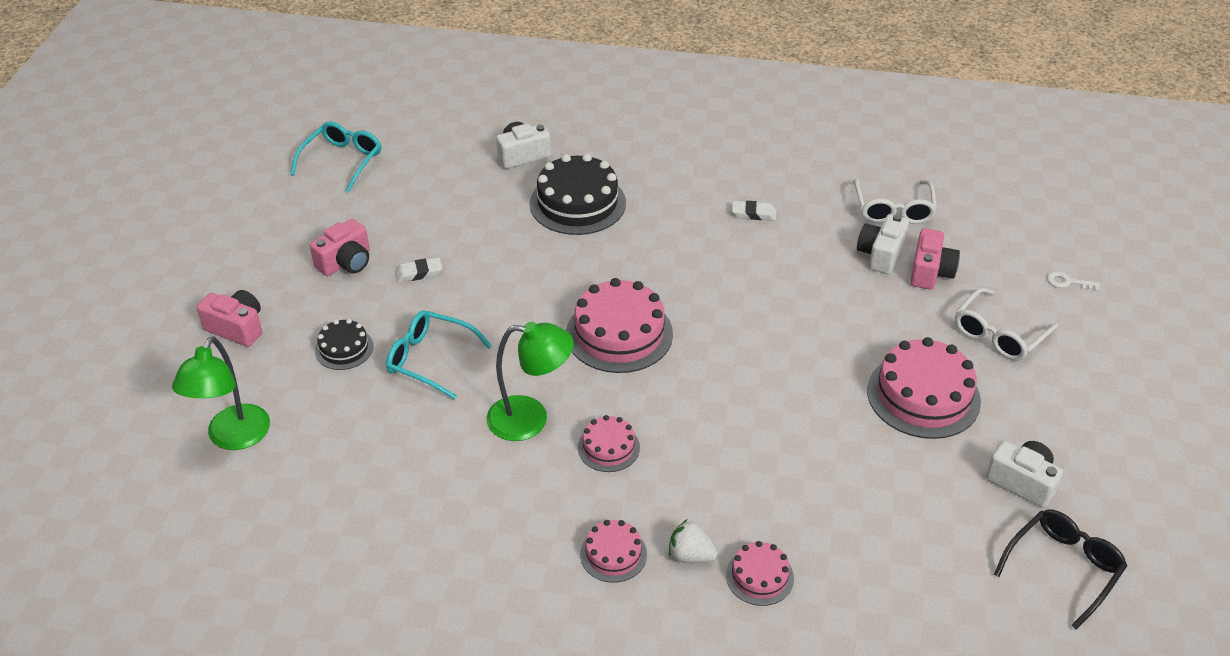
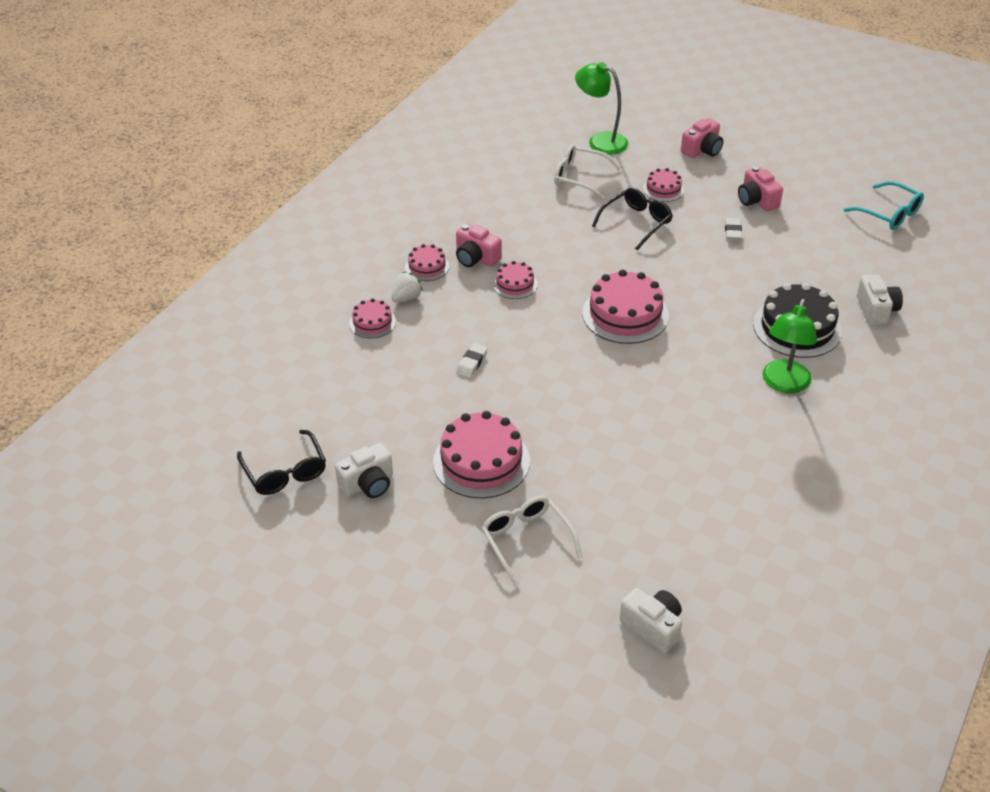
camera: 110 degrees right, 0 degrees up
(344, 348) = (663, 189): black cake -> pink cake
(429, 359) = (637, 222): turquoise glasses -> black glasses
(530, 419) = (558, 256): green lamp -> green lamp (784, 384)
(753, 213) = (750, 432): white eraser -> white eraser (472, 363)
(880, 254) = (663, 500): white camera -> white camera (652, 627)
(893, 210) = (726, 535): white glasses -> white glasses (579, 177)
(930, 272) = (626, 526): pink camera -> pink camera (476, 258)
(1068, 282) = (572, 628): white key -> none

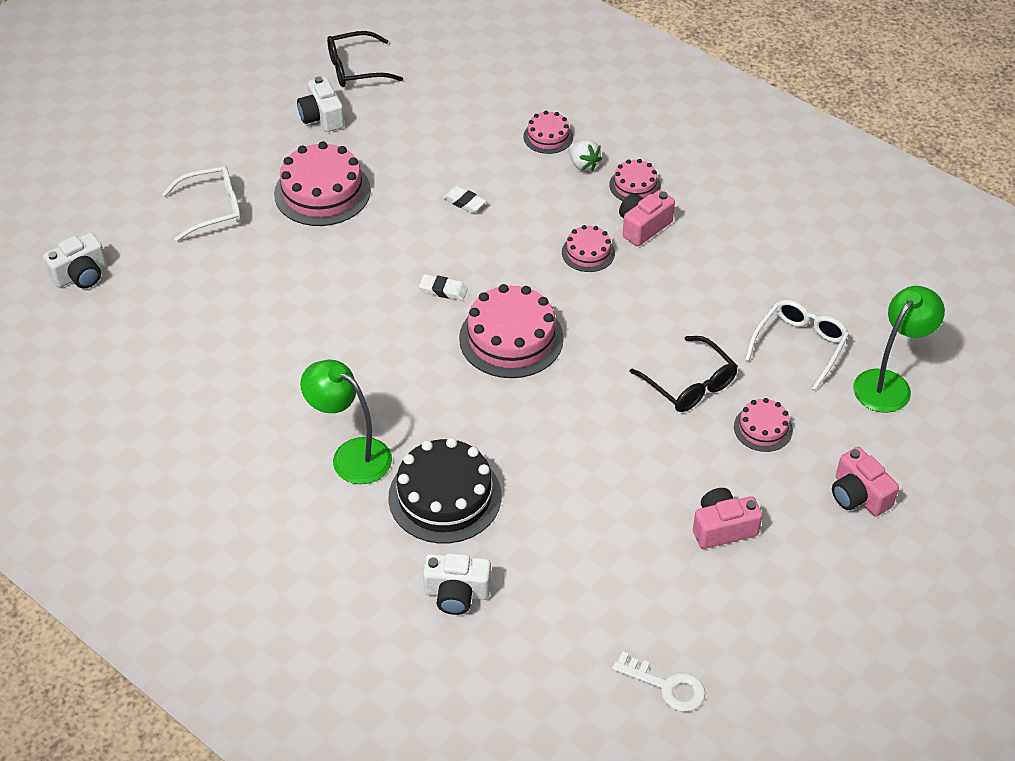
camera: 100 degrees right, 5 degrees up
(732, 231) = (655, 481): white eraser -> white eraser (443, 290)
(889, 214) = (666, 686): turquoise glasses -> white key

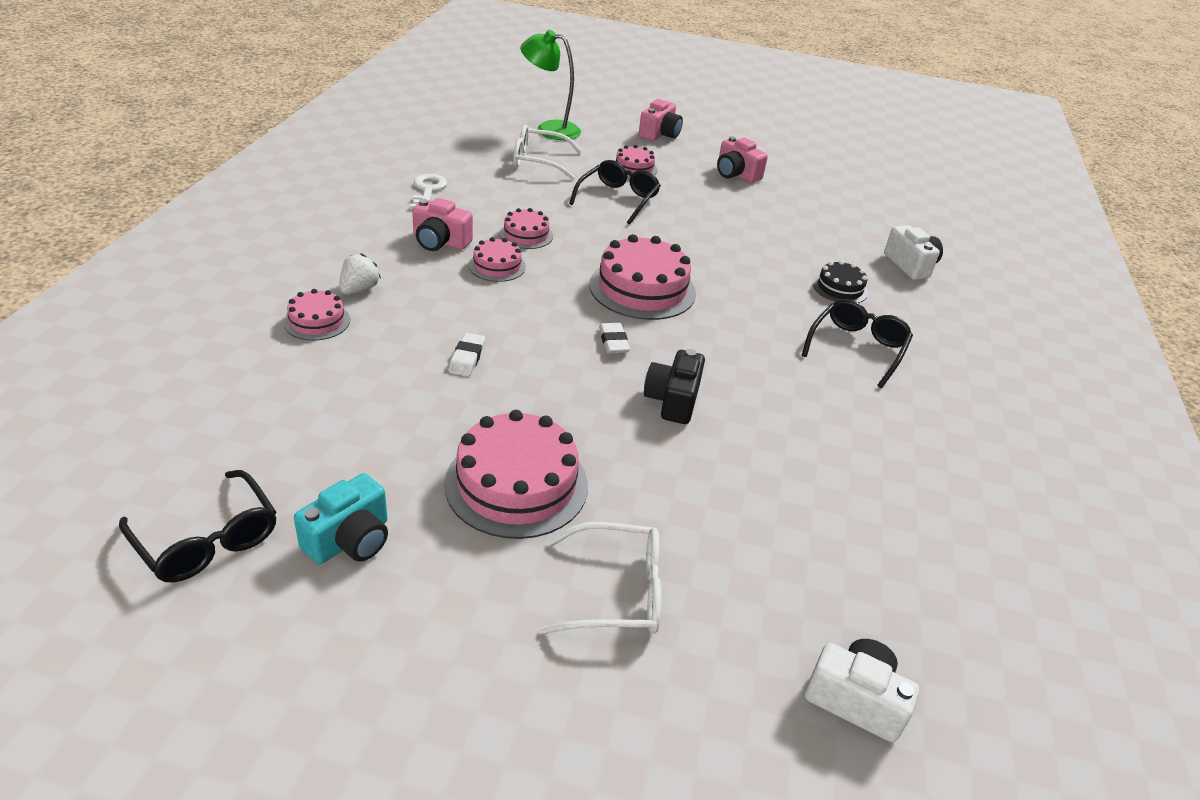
camera: 120 degrees left, 10 degrees down
(213, 209) = (618, 592): white glasses -> white glasses turned 135 degrees clockwise
(322, 117) = (350, 540): white camera -> turquoise camera
(351, 455) = (857, 347): green lamp -> black glasses
(355, 298) = (672, 400): none -> black camera
(445, 496) = (840, 288): black cake -> black cake, size x0.54
(635, 185) = (379, 254): pink cake -> pink cake (526, 235)
(666, 686) = (872, 180): white key -> white key (428, 190)

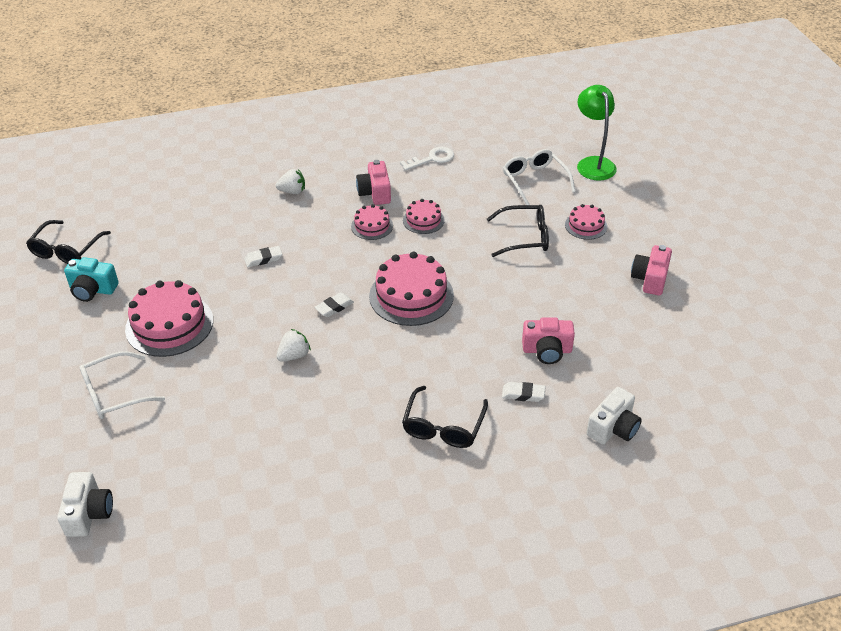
camera: 65 degrees right, 5 degrees up
(317, 321) = (249, 194): pink cake -> none
(618, 592) = (113, 394): white glasses -> white glasses turned 90 degrees clockwise
(659, 134) = (666, 215): pink camera -> pink camera (547, 350)
(672, 400) = (294, 355): black camera -> white strawberry
(840, 288) = (523, 394): black cake -> white eraser
(857, 347) = (443, 427): black glasses -> black glasses turned 105 degrees clockwise

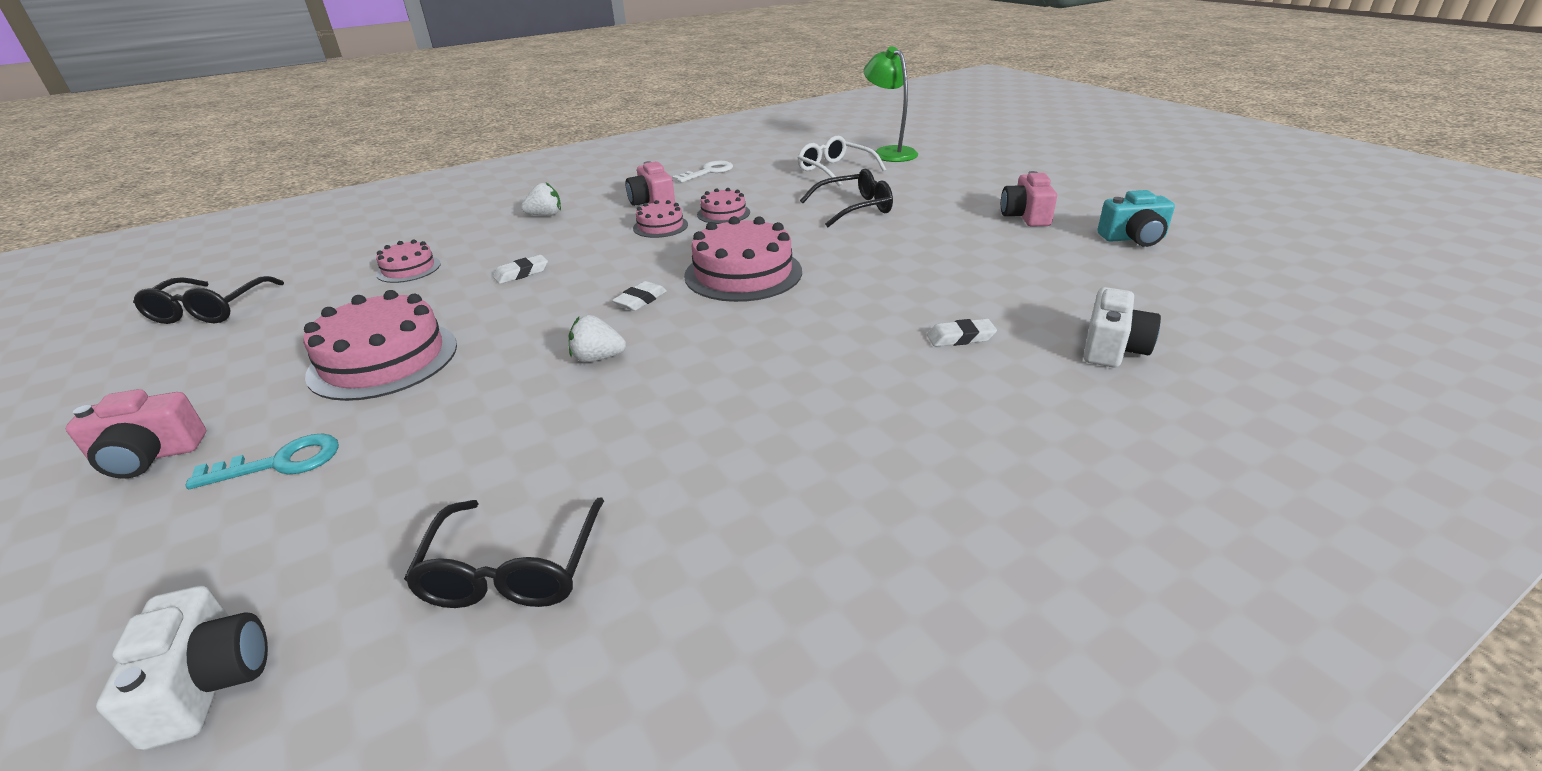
camera: 15 degrees left, 10 degrees down
(92, 290) = (250, 343): turquoise camera -> turquoise camera (1133, 238)
(113, 394) = (280, 463): white glasses -> turquoise key
(294, 355) = (597, 358): white strawberry -> white strawberry turned 120 degrees counterclockwise
(443, 427) = (871, 395): black glasses -> black glasses (512, 571)
(547, 350) = (957, 291): pink camera -> pink camera (149, 456)
(586, 225) = (917, 191): pink cake -> pink cake (408, 269)

